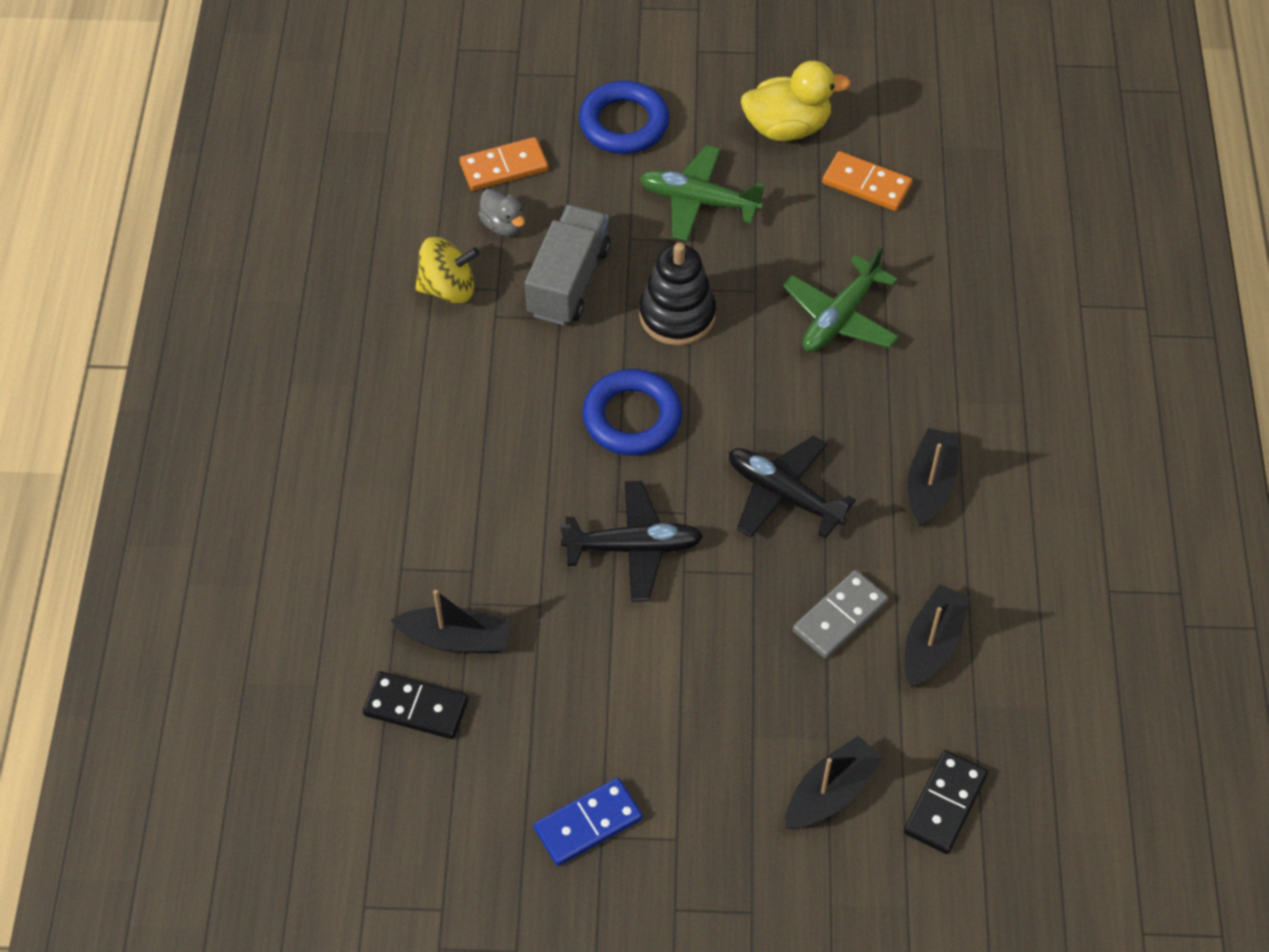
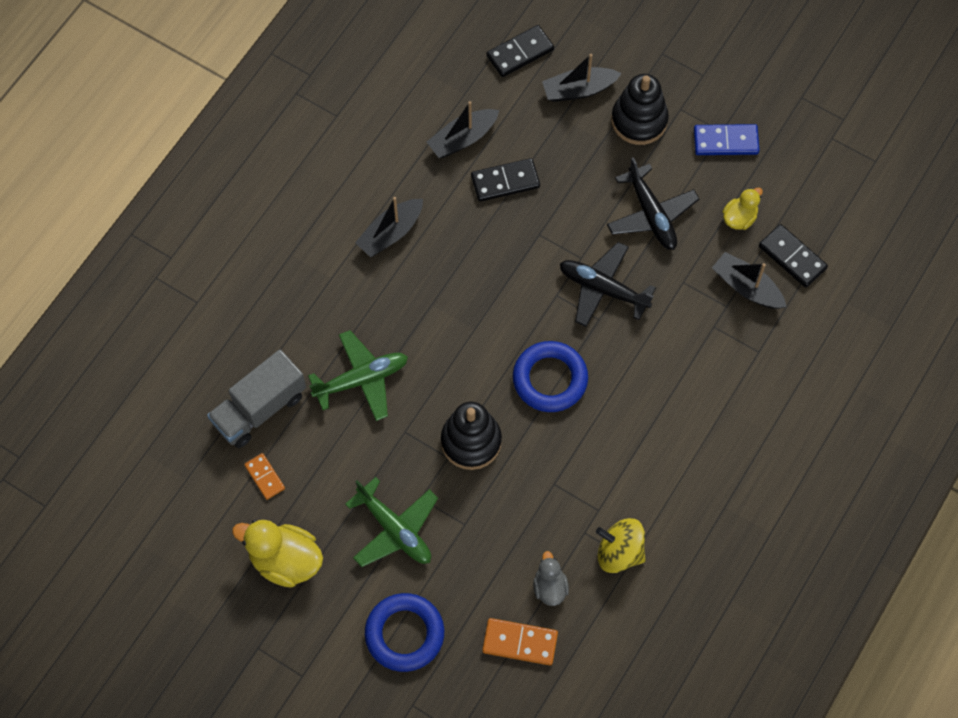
camera: 150 degrees left, 10 degrees up
(512, 724) = (739, 218): none -> yellow duck
(568, 281) = (530, 511): grey truck -> grey truck (259, 409)
(722, 791) = (639, 120): none -> black stacking toy
(783, 494) = (487, 274): black plane -> black plane (651, 215)
(840, 616) = (505, 182): grey domino -> black domino
(866, 184) = (264, 477): orange domino -> orange domino, size x0.65

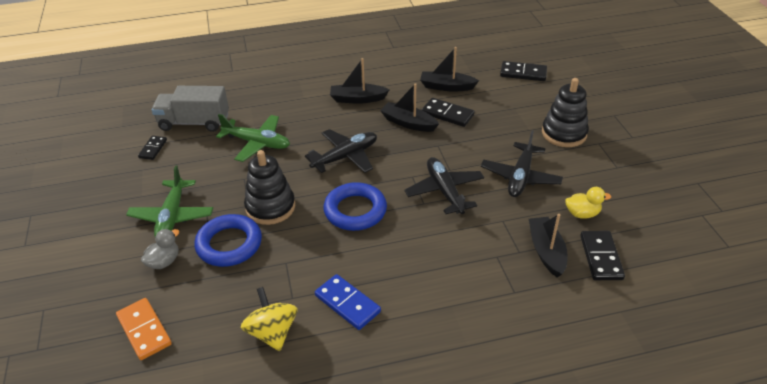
camera: 45 degrees right, 25 degrees down
(264, 477) = (153, 149): orange domino -> black domino
(285, 560) = (104, 188): yellow duck -> none
(404, 634) = (98, 269): blue ring -> blue ring (229, 244)
(469, 323) = (345, 157): none -> black plane
(550, 587) = (205, 315): grey duck -> grey duck (164, 261)
(579, 90) = (540, 103): black boat -> black boat (408, 123)
(725, 141) = (614, 173): blue domino -> blue domino (347, 304)

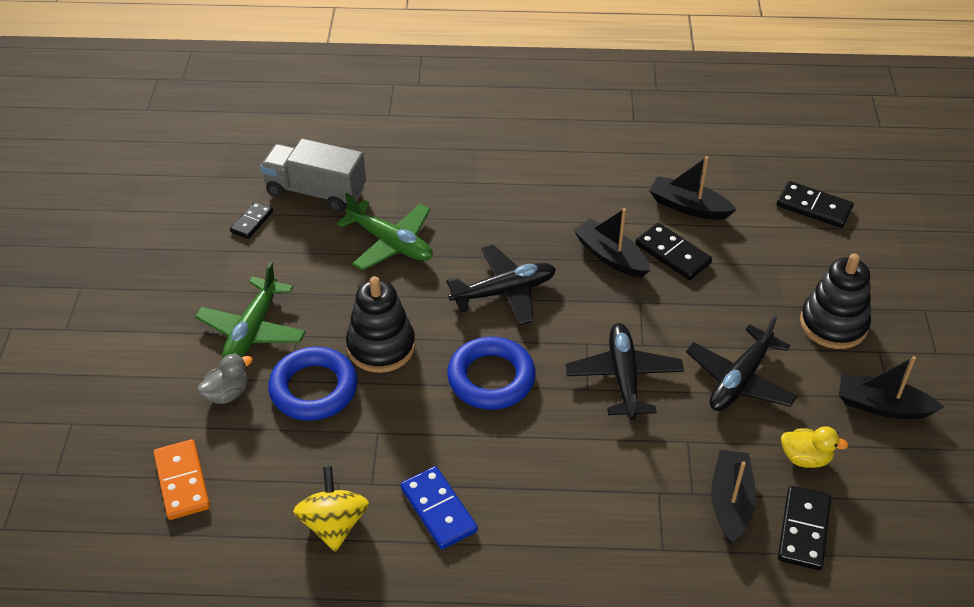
camera: 15 degrees right, 5 degrees up
(357, 99) = (551, 200): black boat -> black boat (882, 406)

